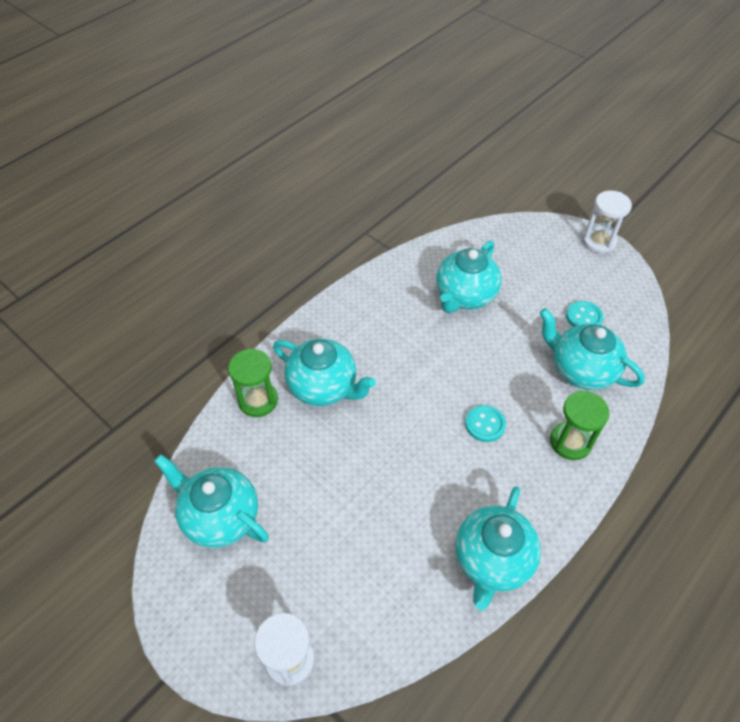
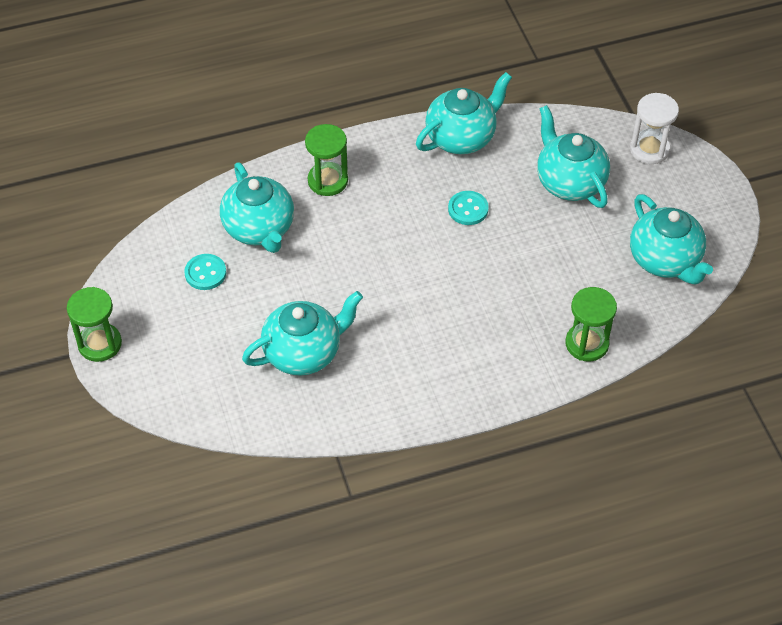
camera: 150 degrees left, 0 degrees up
(324, 387) = (515, 327): turquoise teapot -> turquoise teapot (569, 182)
(485, 424) = (388, 226): turquoise button -> turquoise button (468, 209)
(598, 241) = (100, 344): white hourglass -> green hourglass

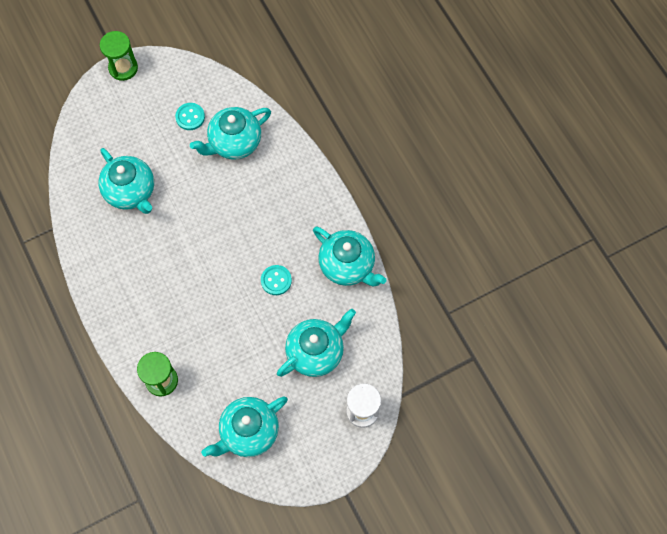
camera: 80 degrees right, 15 degrees up
(328, 181) = (287, 179): green hourglass -> none

